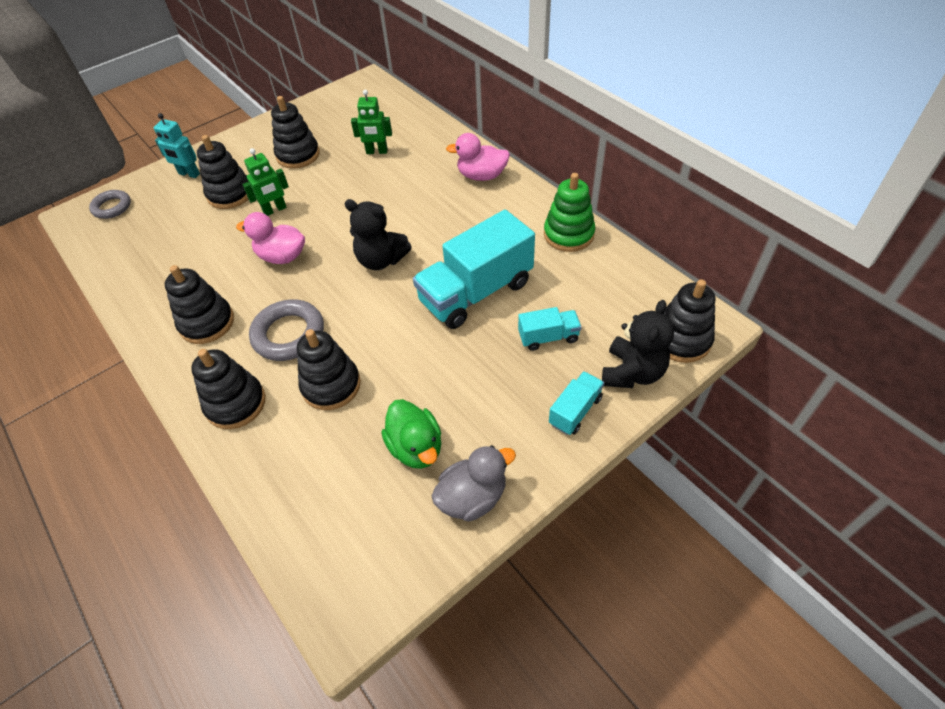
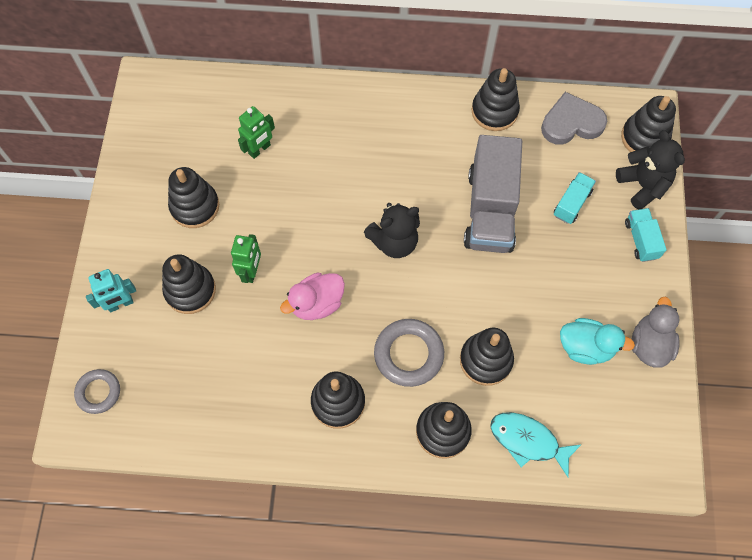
camera: 50 degrees left, 15 degrees up
(277, 471) = (528, 441): none -> turquoise fish
(416, 447) = (585, 347): green duck -> turquoise duck
(476, 292) = (490, 210): turquoise truck -> grey truck
(481, 176) = (373, 107): pink duck -> none
(568, 234) = (494, 111): green stacking toy -> black stacking toy
(624, 284) = (571, 123): none -> grey heart

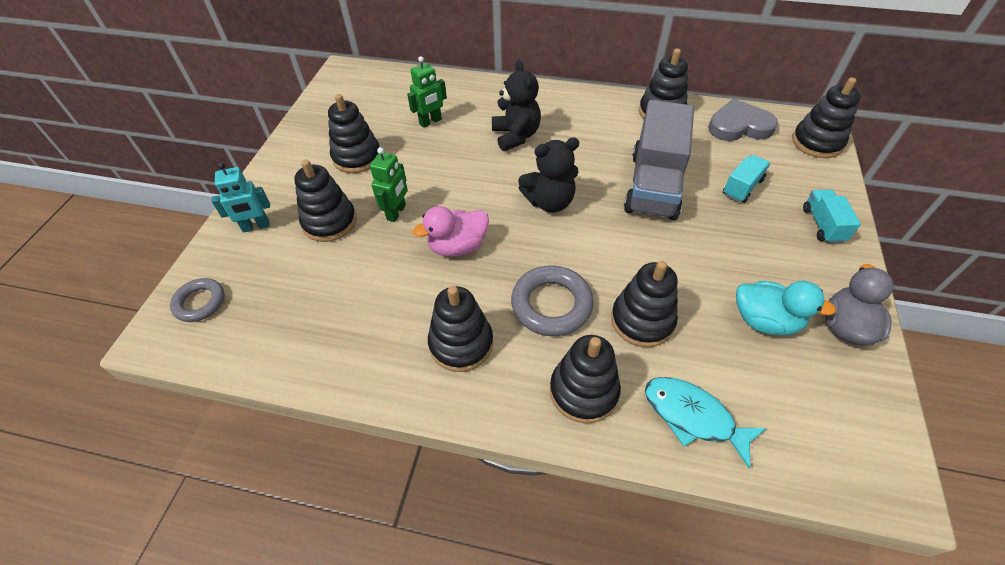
camera: 10 degrees right, 15 degrees down
(642, 185) = (819, 179): black teddy bear -> black teddy bear (516, 136)

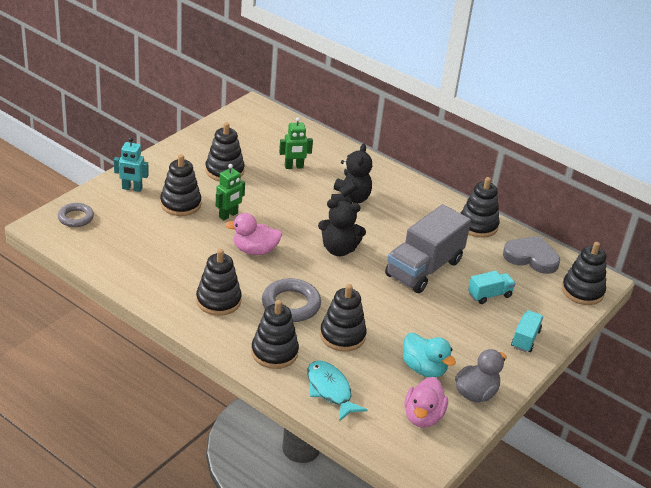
camera: 20 degrees right, 15 degrees down
(825, 397) = (423, 416): none -> pink duck

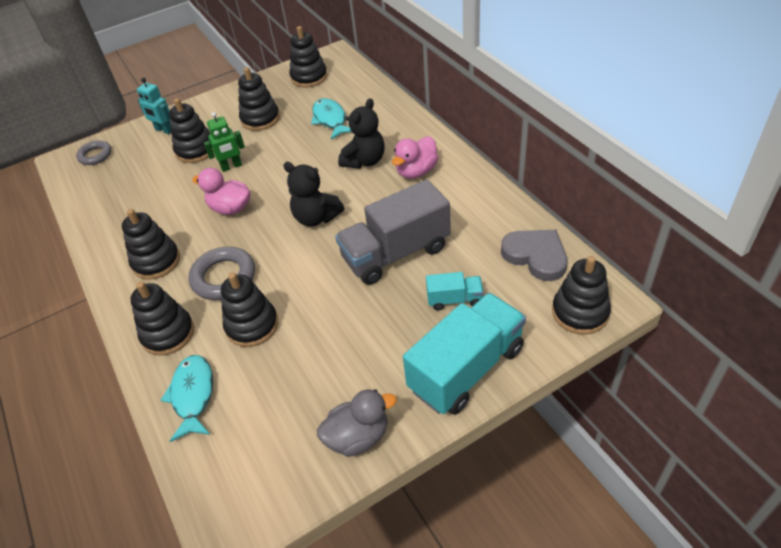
camera: 30 degrees right, 10 degrees up
(294, 167) = (330, 120): green robot -> turquoise fish
(423, 416) = (273, 456): pink duck -> pink duck (416, 171)
(424, 368) = (316, 387): turquoise duck -> none
(478, 225) = (492, 206): black stacking toy -> black stacking toy (309, 77)
(525, 339) = (466, 369): turquoise truck -> turquoise truck, size x2.09

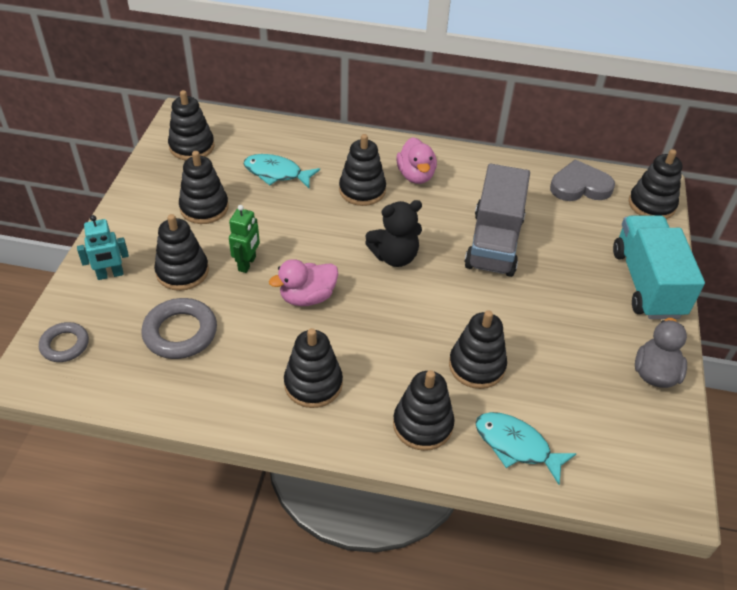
camera: 55 degrees left, 0 degrees up
(224, 277) = (395, 351): grey ring -> grey ring (180, 332)
(364, 161) = (362, 190): black teddy bear -> black stacking toy
(454, 299) = (577, 247): turquoise truck -> none

